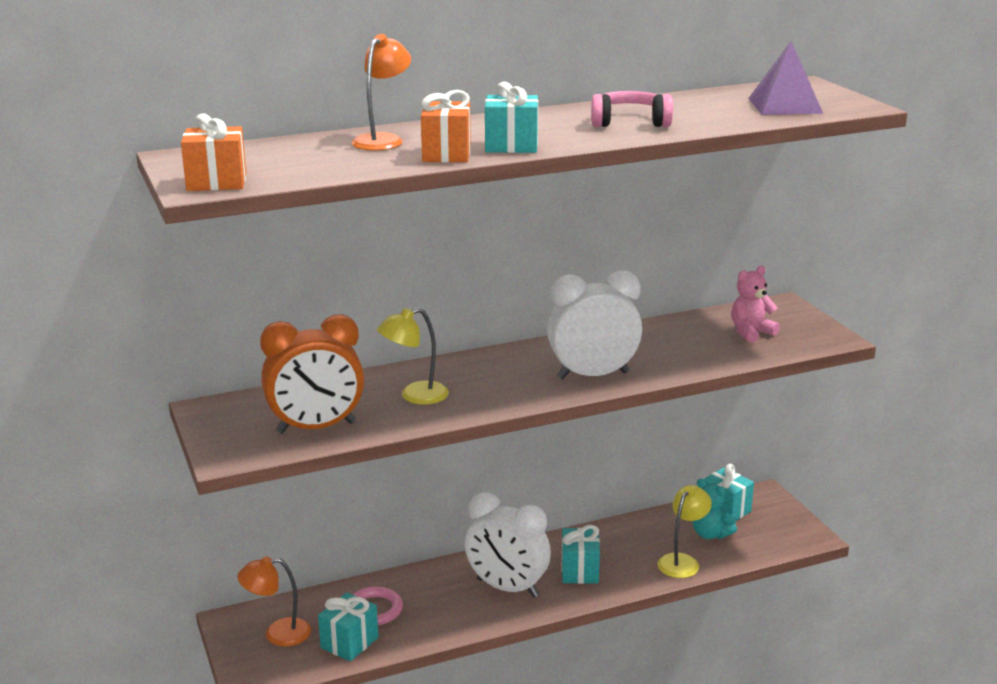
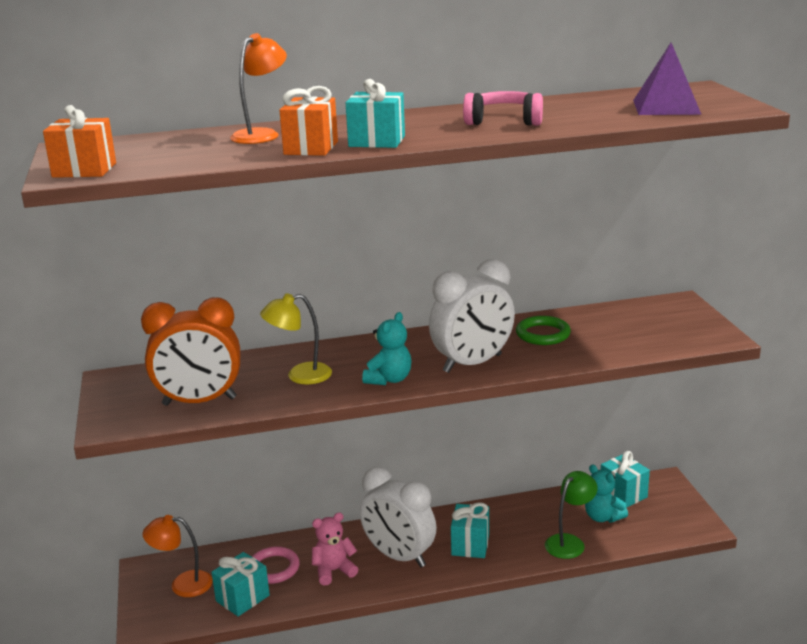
camera: 10 degrees right, 0 degrees up
(512, 395) = (389, 379): none -> turquoise teddy bear
(593, 375) = (472, 363): white clock -> white clock turned 150 degrees clockwise
(655, 342) = (543, 334): none -> green ring
(682, 561) = (569, 542): yellow lamp -> green lamp
(751, 332) = (639, 328): pink teddy bear -> pink teddy bear (333, 571)

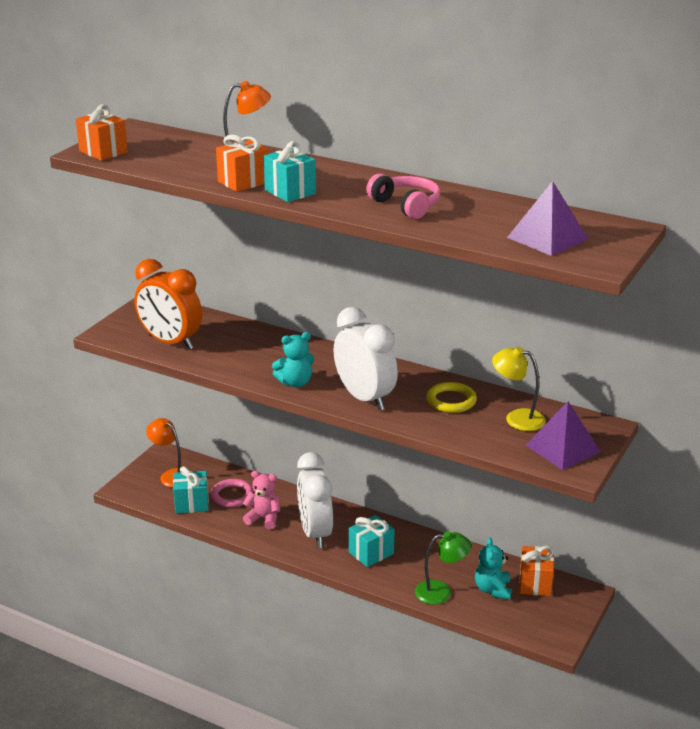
camera: 40 degrees right, 5 degrees up
(300, 375) = (250, 353): yellow lamp -> yellow lamp (517, 418)
(472, 363) = (364, 398): white clock -> white clock turned 135 degrees counterclockwise
(543, 334) = (451, 401): green ring -> yellow ring
(623, 494) = (535, 583): turquoise gift -> orange gift
(683, 328) = (563, 448): none -> purple pyramid

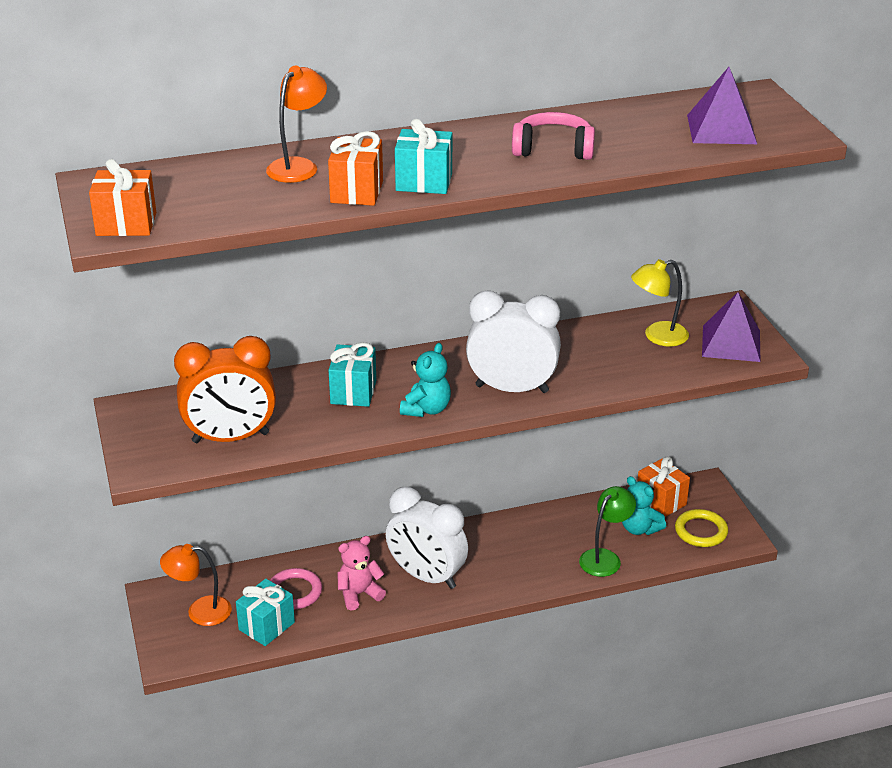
camera: 45 degrees left, 5 degrees up
(371, 553) = (501, 562): turquoise gift -> turquoise gift (353, 392)
(451, 401) = (583, 350): yellow ring -> yellow ring (701, 531)

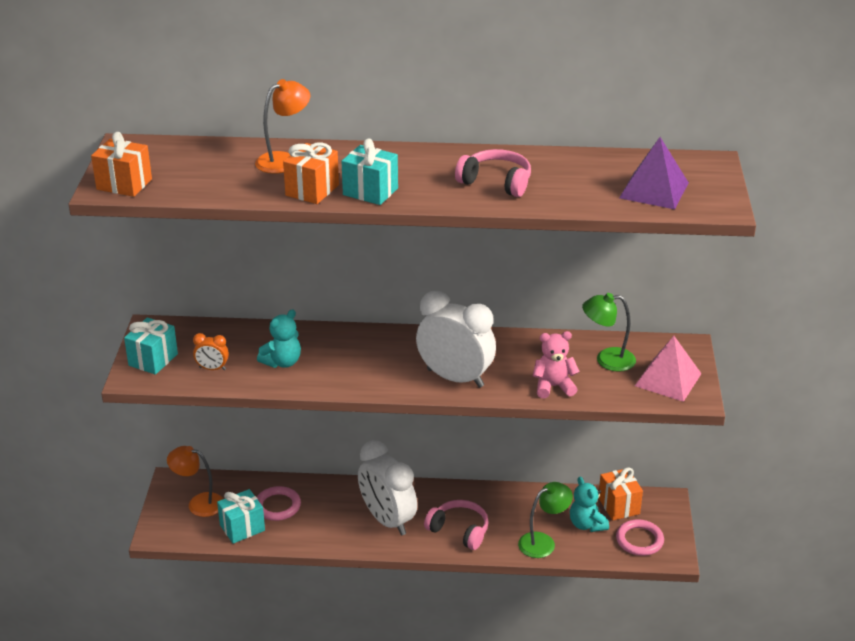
camera: 20 degrees right, 0 degrees up
(230, 438) = (212, 368): orange clock -> orange clock, size x0.44
(353, 392) = (327, 352): turquoise gift -> turquoise gift (153, 359)
(359, 594) = (326, 521): pink teddy bear -> pink teddy bear (553, 386)
(426, 409) = (376, 380): turquoise teddy bear -> turquoise teddy bear (282, 362)
(510, 568) = (459, 530): none -> pink headphones
(657, 336) = (607, 360): yellow lamp -> green lamp
(701, 531) = (639, 540): yellow ring -> pink ring
(731, 343) = (668, 379): purple pyramid -> pink pyramid

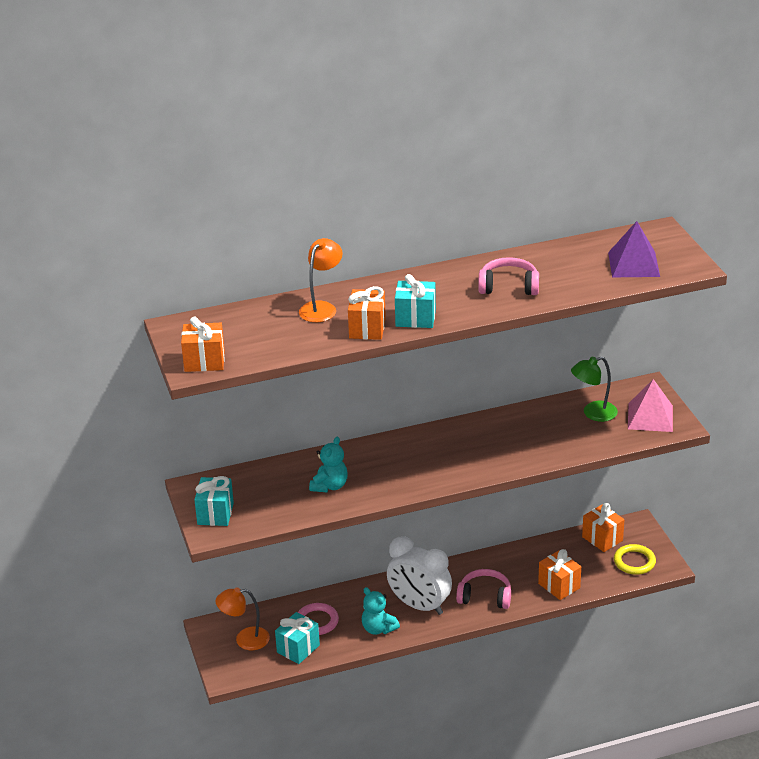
camera: 20 degrees left, 0 degrees up
(212, 368) = (273, 507): orange clock -> none
(455, 378) = (483, 461): white clock -> none
(543, 542) = (559, 586): green lamp -> orange gift
(553, 386) = (565, 447): pink teddy bear -> none
(587, 524) = (585, 561): turquoise teddy bear -> turquoise teddy bear (378, 628)
(639, 540) = (634, 562): pink ring -> yellow ring

